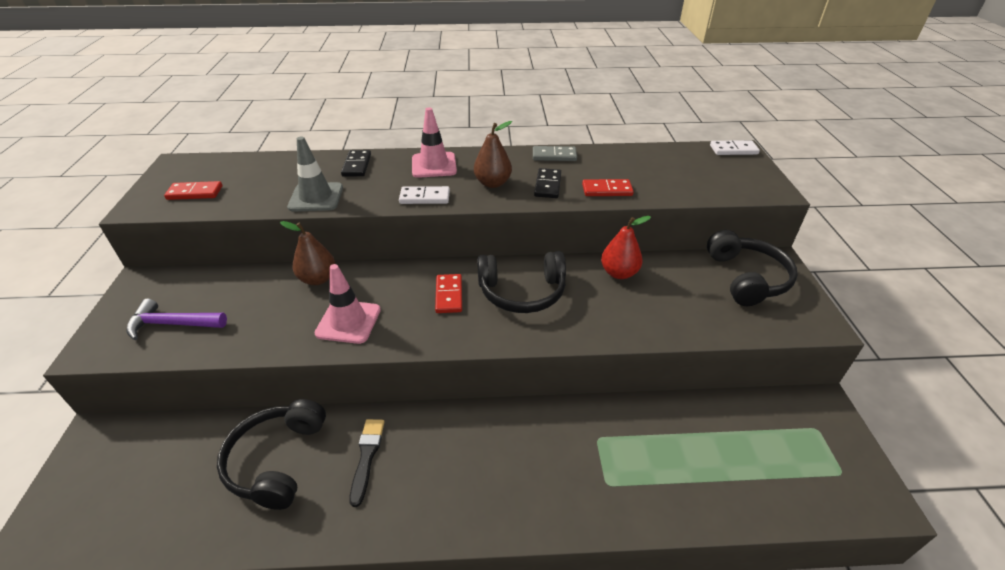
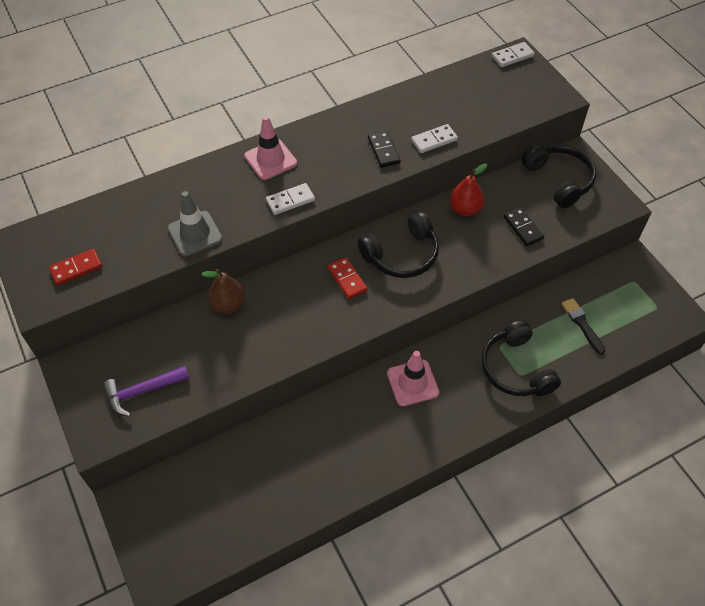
camera: 25 degrees left, 15 degrees up
(277, 460) = (288, 455): black headphones -> black headphones (515, 369)
(348, 322) = (285, 333): pink traffic cone -> pink traffic cone (412, 383)
(356, 165) = (199, 183): black domino -> black domino (523, 228)
(367, 457) = (350, 425): black brush -> black brush (582, 324)
(492, 183) = (337, 164): brown pear -> none
(554, 156) = (368, 112): grey domino -> none
(607, 190) = (434, 140): red domino -> white domino

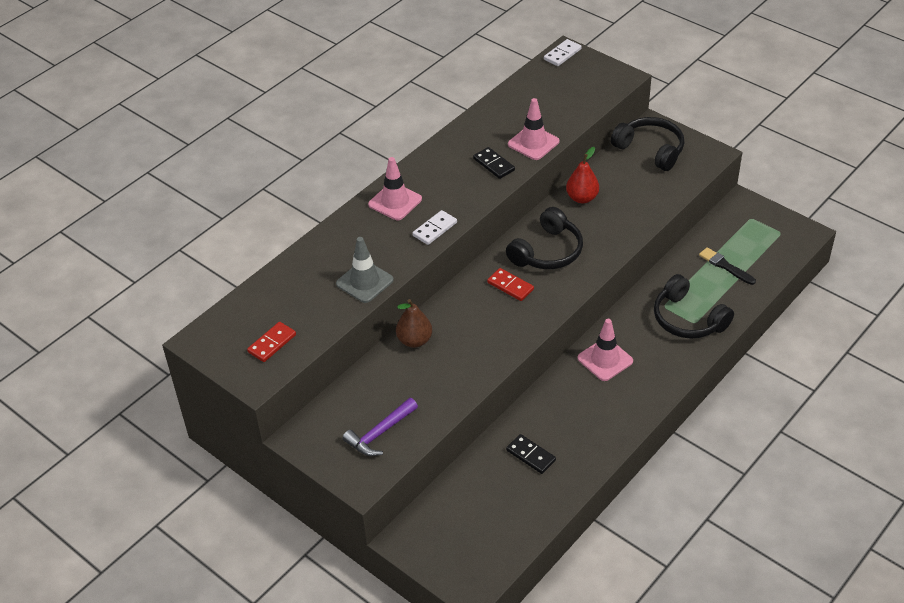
camera: 20 degrees left, 10 degrees down
(434, 140) = (533, 143): white domino -> pink traffic cone
(523, 228) = (641, 198): black domino -> black domino (530, 455)

